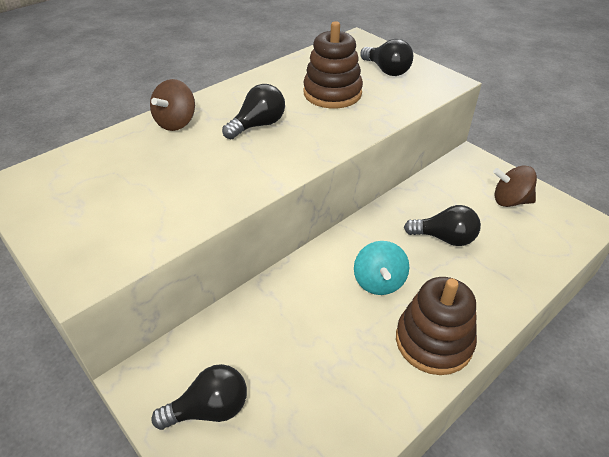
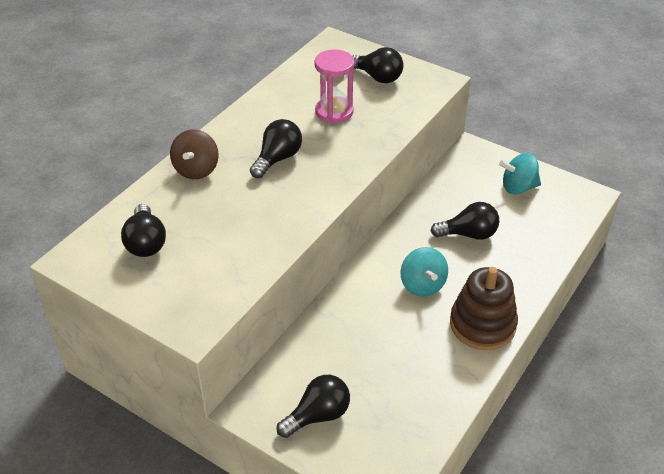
camera: 15 degrees left, 0 degrees up
(88, 180) = (146, 243): none -> black light bulb
(332, 93) = (334, 112): brown stacking toy -> pink hourglass
(510, 201) = (518, 187): brown spinning top -> turquoise spinning top

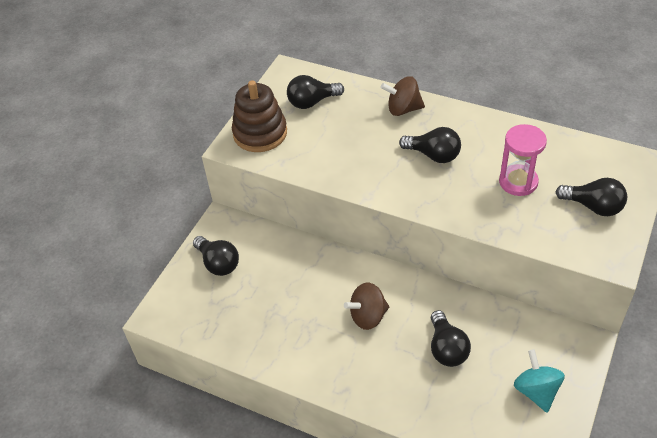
camera: 85 degrees right, 5 degrees up
(377, 77) = (593, 206): black light bulb -> black light bulb turned 90 degrees counterclockwise
(422, 285) = (368, 316): turquoise spinning top -> brown spinning top
(482, 324) = (329, 368): brown stacking toy -> brown stacking toy (260, 133)

